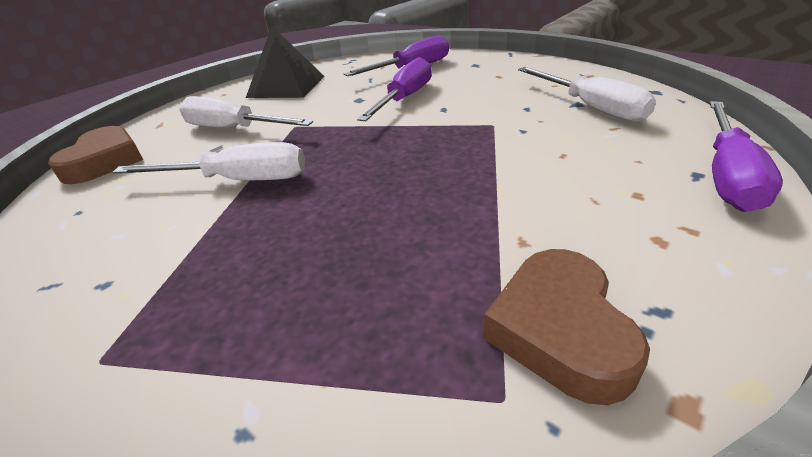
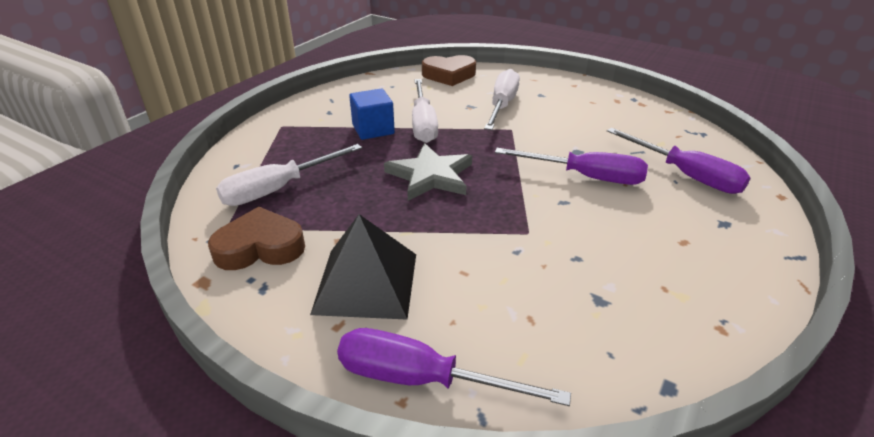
camera: 80 degrees right, 0 degrees up
(220, 225) = (373, 129): none -> blue cube
(286, 86) = (601, 110): black pyramid -> black pyramid (366, 283)
(378, 173) = (431, 176): none -> grey star
(590, 107) = (588, 308): white screwdriver -> white screwdriver (278, 189)

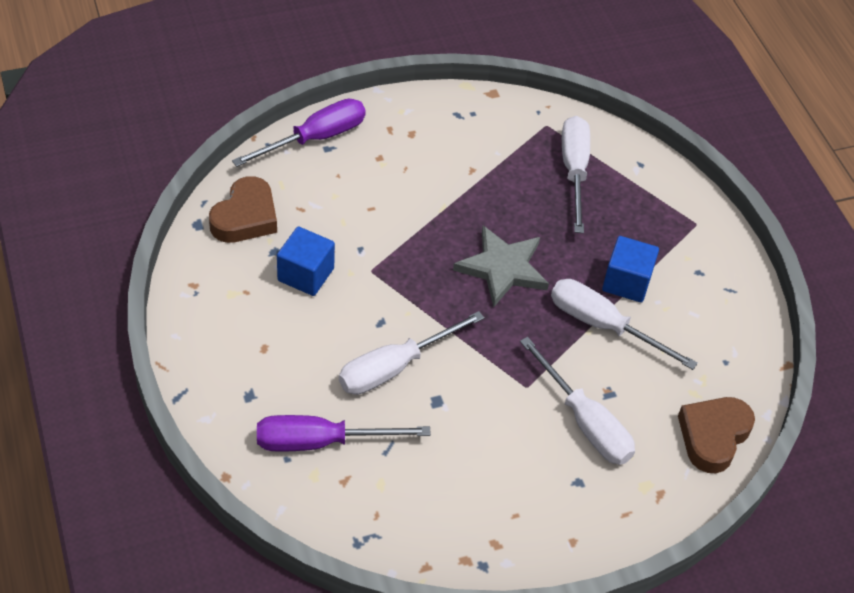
camera: 125 degrees right, 15 degrees up
(260, 247) = (503, 130): brown heart -> brown heart (245, 217)
(366, 283) = (412, 159): black pyramid -> none
(585, 177) = (394, 367): purple screwdriver -> white screwdriver
(590, 264) = (306, 274): none -> blue cube

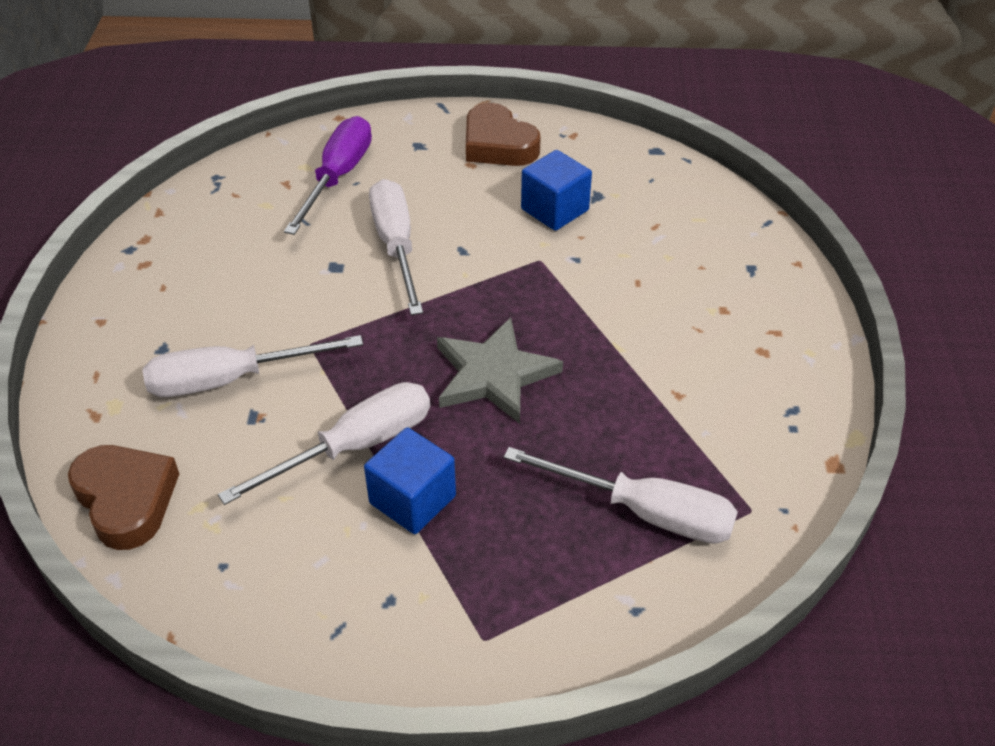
camera: 115 degrees right, 5 degrees down
(245, 217) = (655, 183): brown heart -> brown heart (498, 144)
(315, 138) = (771, 261): purple screwdriver -> none

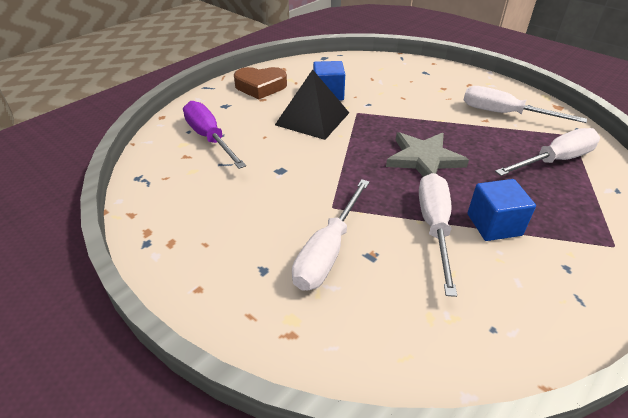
camera: 50 degrees left, 5 degrees down
(126, 500) = (393, 354): brown heart -> none
(396, 246) = (291, 144): white screwdriver -> white screwdriver (504, 114)
(475, 230) = (312, 118): none -> black pyramid

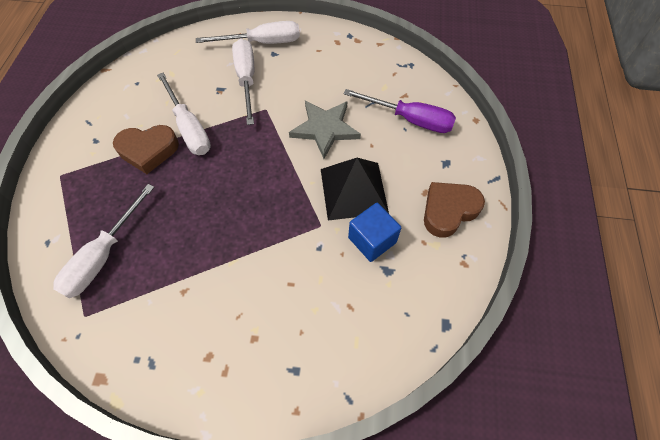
camera: 145 degrees right, 20 degrees up
(424, 159) = (224, 191): grey star -> grey star (325, 129)
(494, 224) = (148, 150): blue cube -> brown heart
(504, 114) = (165, 317): white screwdriver -> white screwdriver (263, 42)

